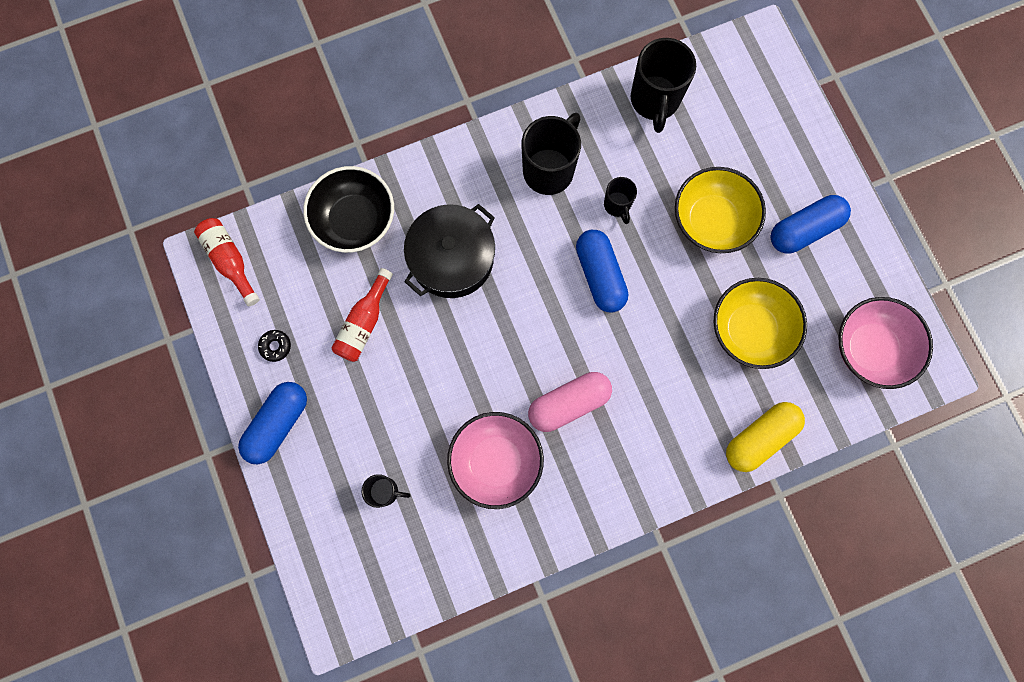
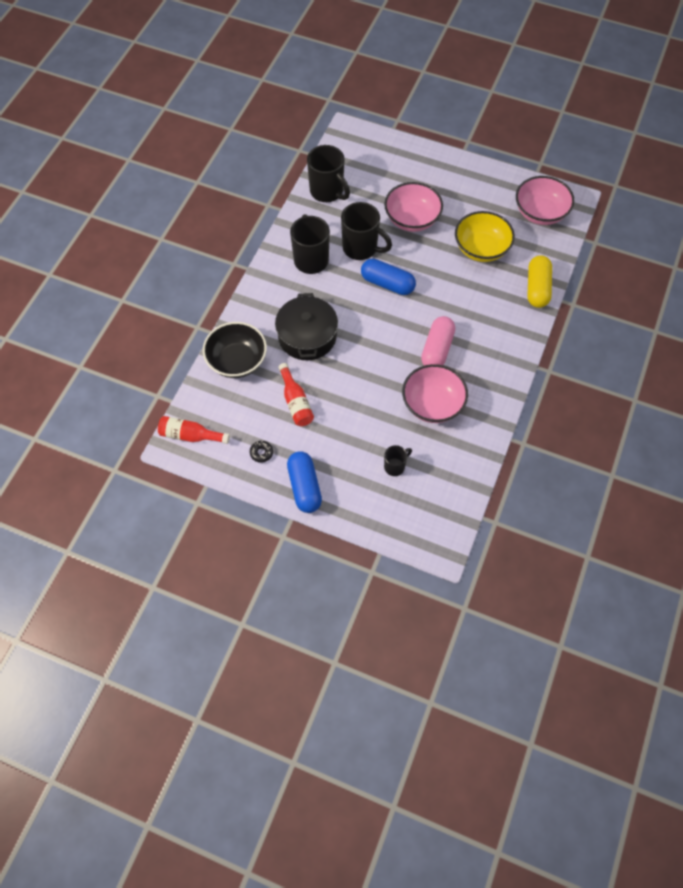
camera: 45 degrees left, 15 degrees down
(617, 205) = (361, 248): black mug -> black mug, size x1.89
(712, 221) = (412, 219): yellow bowl -> pink bowl
(804, 229) = (456, 190): blue capsule -> none

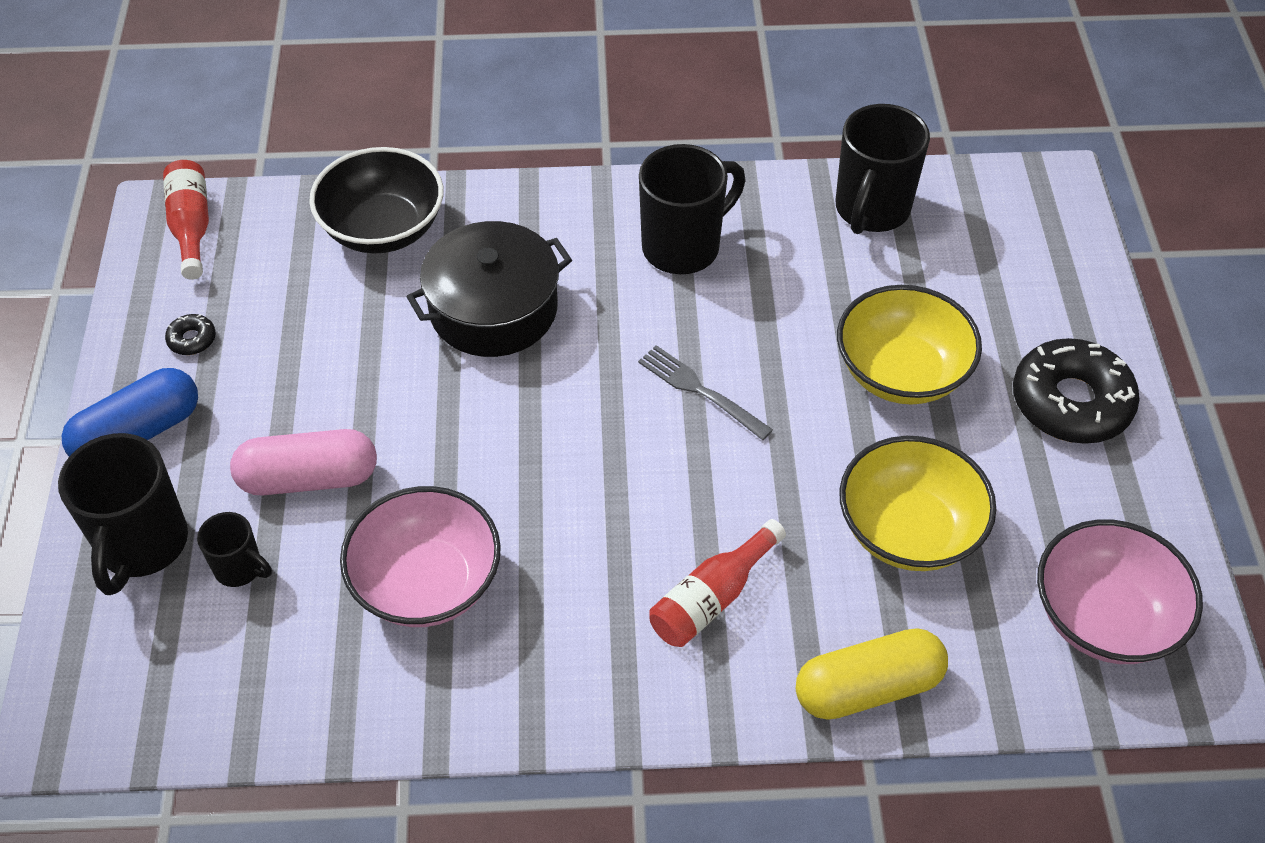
camera: 65 degrees right, 10 degrees down
(296, 402) = (329, 348): red bottle -> red bottle (712, 597)
(361, 248) = (764, 315): black mug -> black mug (142, 545)
(387, 283) = (700, 391): blue capsule -> grey fork
(412, 219) = (901, 372): pink bowl -> yellow bowl
(437, 349) = (577, 541): pink capsule -> pink capsule (309, 478)
(451, 178) = (1071, 402): none -> black donut

